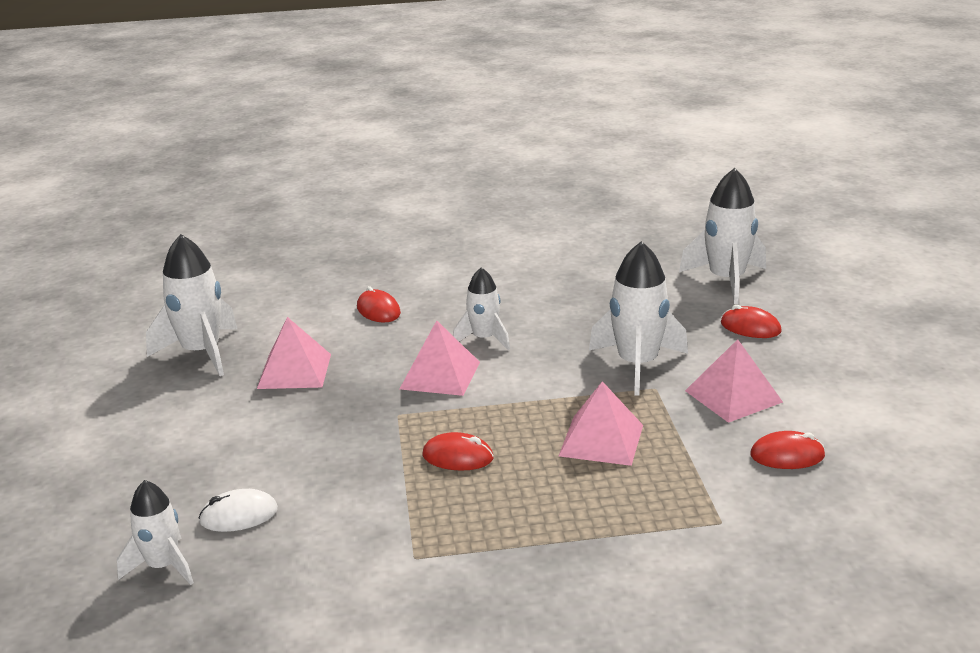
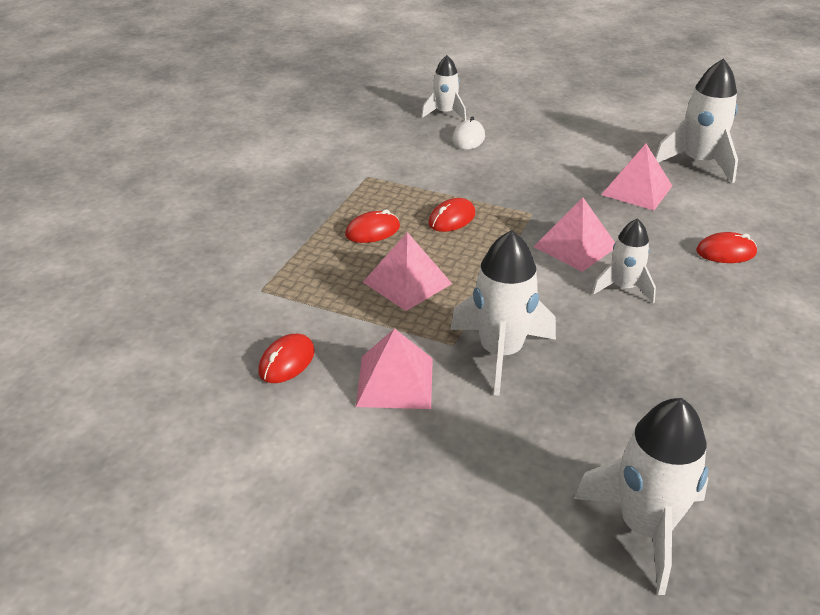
camera: 120 degrees right, 10 degrees up
(750, 327) = (509, 473): red mouse -> red mouse (372, 231)

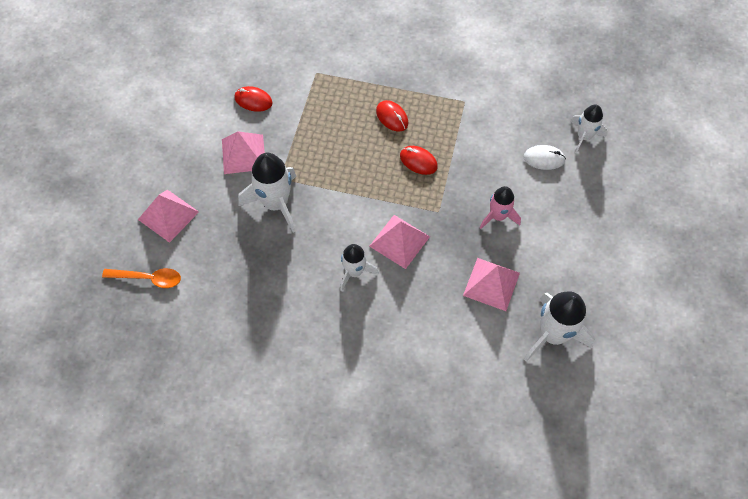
camera: 80 degrees right, 25 degrees up
(407, 282) = (337, 146): pink pyramid -> pink pyramid (168, 215)
(543, 175) = (498, 216): none -> pink rocket
(645, 527) = (149, 278): white rocket -> orange spoon
(726, 252) = (413, 343): red mouse -> none

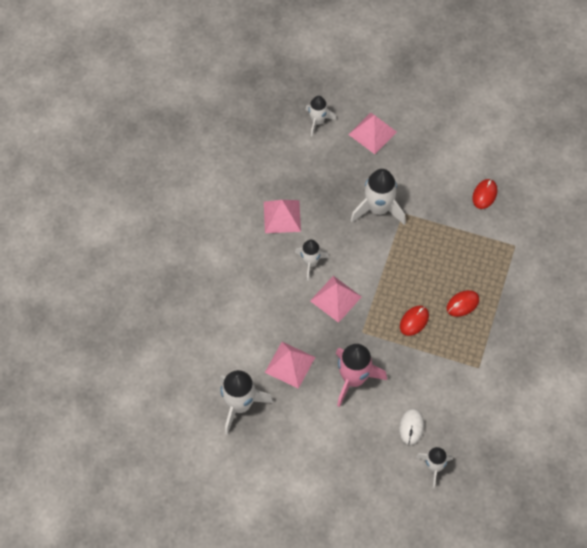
camera: 95 degrees right, 0 degrees up
(149, 278) = (317, 121): orange spoon -> white rocket
(243, 154) = (429, 186): pink pyramid -> pink pyramid (282, 216)
(498, 216) = (354, 379): pink rocket -> pink rocket, size x1.62

